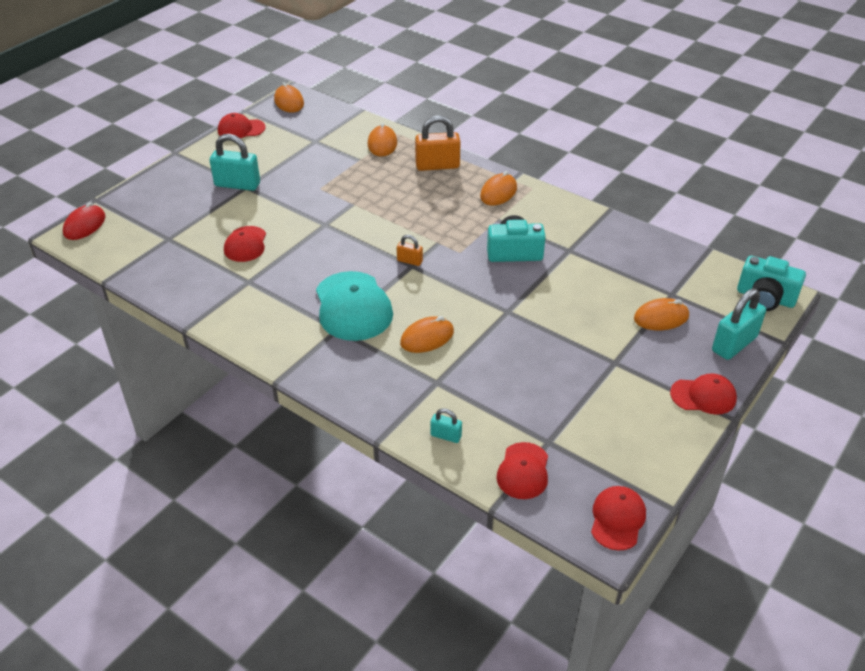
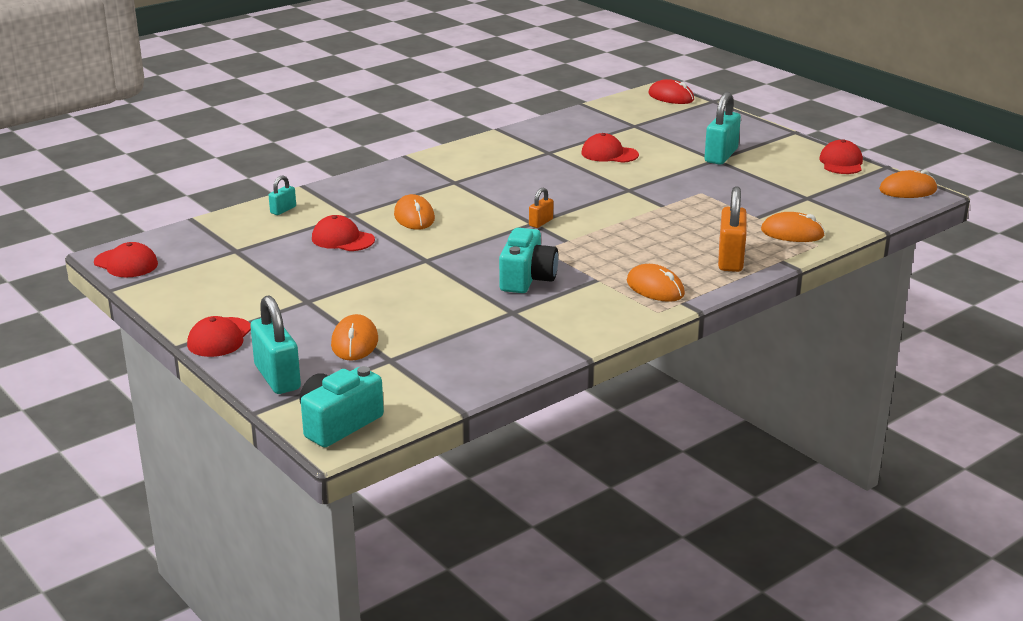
camera: 105 degrees right, 15 degrees down
(353, 306) = (483, 190): turquoise cap -> none
(523, 471) = (214, 234): red cap -> red cap (342, 239)

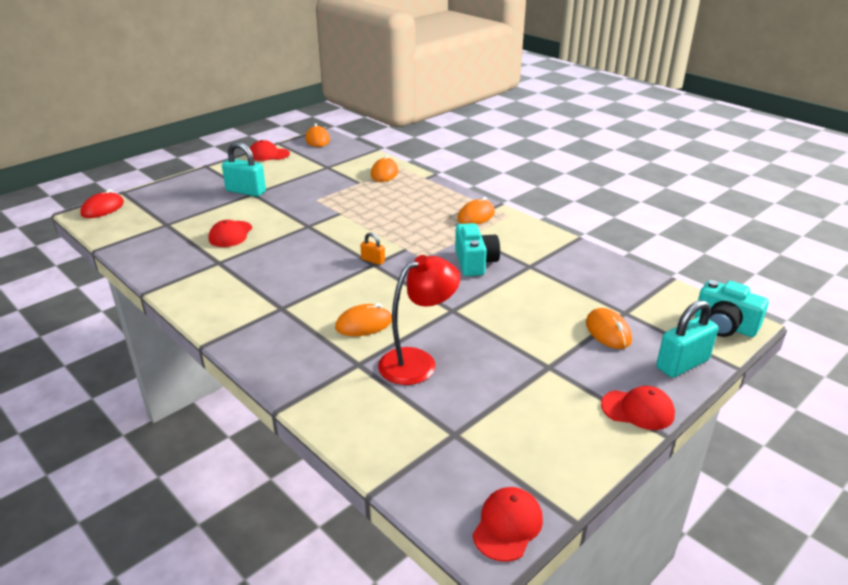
camera: 95 degrees left, 5 degrees up
(283, 210) = (347, 414): turquoise padlock -> none
(342, 239) = (417, 362): red cap -> red lamp
(354, 342) = (608, 331): orange mouse -> orange mouse turned 75 degrees clockwise
(527, 279) = (475, 262): turquoise camera -> turquoise camera turned 75 degrees clockwise
(730, 259) = (427, 192): orange padlock -> none

